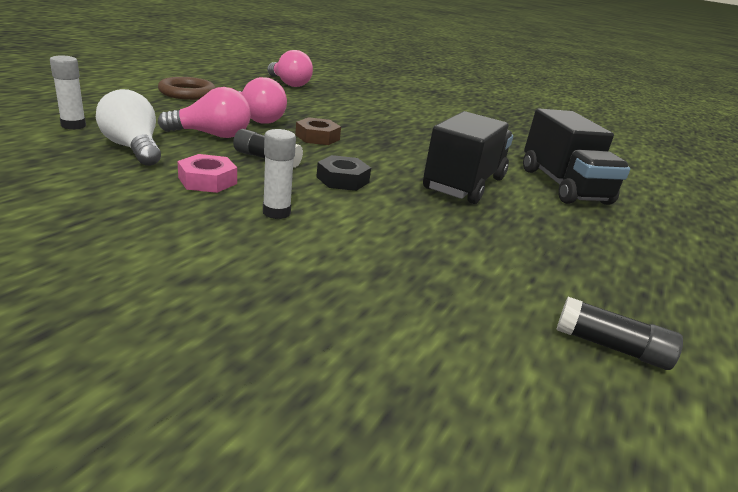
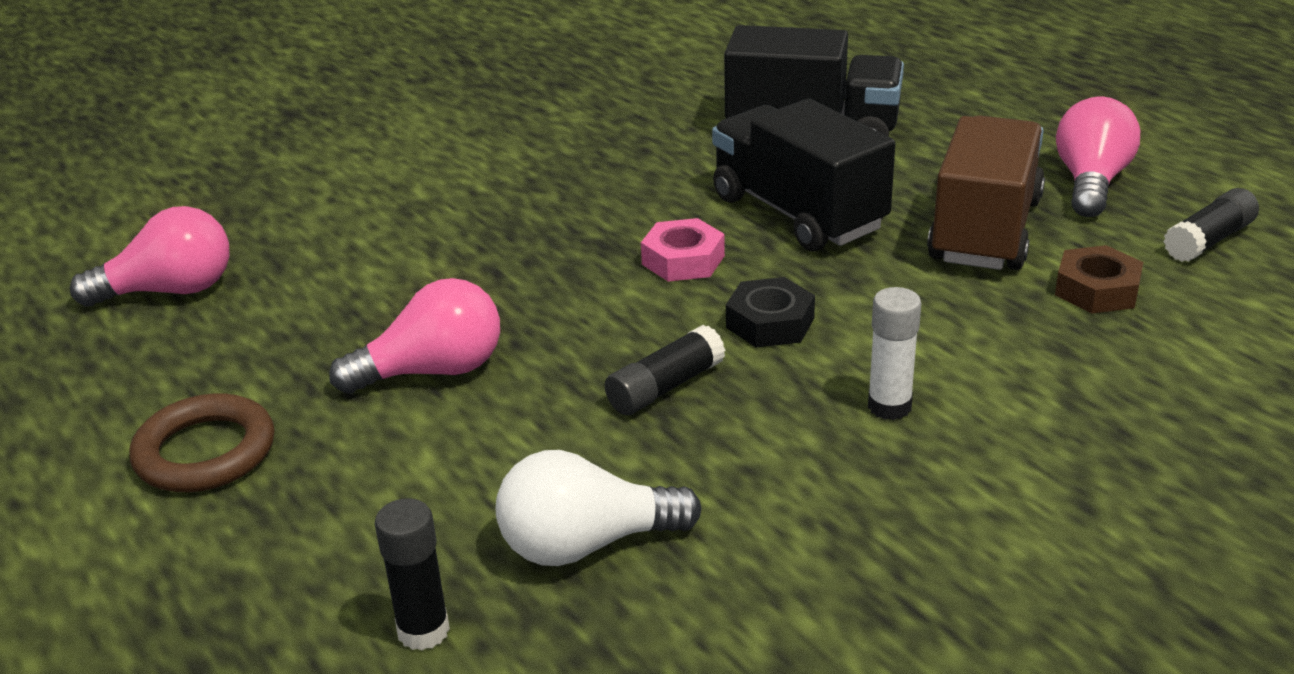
camera: 60 degrees left, 5 degrees up
(73, 125) = (423, 631): white glue stick -> black glue stick
(207, 180) = (760, 463): pink nut -> pink nut (683, 260)
(212, 135) = (525, 439): pink light bulb -> pink light bulb (1091, 182)
(317, 137) = (561, 313): brown nut -> brown nut (1097, 290)
(509, 241) = (985, 230): none -> brown truck

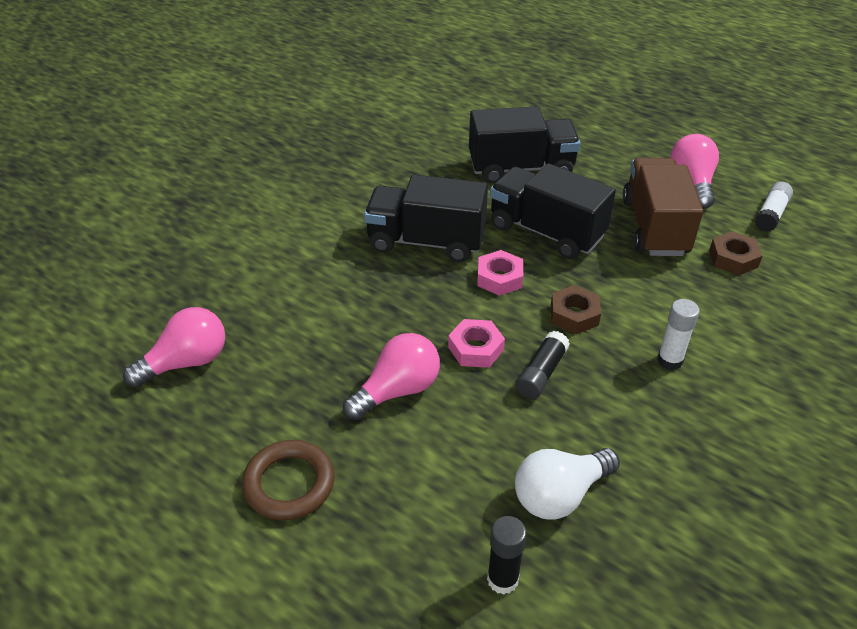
camera: 20 degrees left, 10 degrees up
(585, 340) = (476, 348): none -> pink nut
(602, 201) = (426, 241): none -> black truck
(770, 323) = (574, 315): black nut -> brown nut
(1209, 240) = (771, 214): black glue stick -> white glue stick

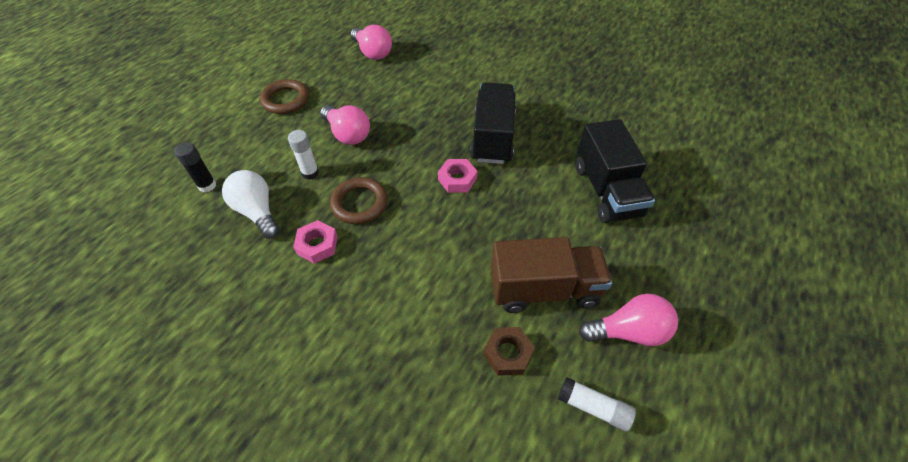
camera: 85 degrees right, 10 degrees up
(476, 348) = (383, 168): pink nut -> pink nut (317, 245)
(541, 373) = (359, 203): black glue stick -> brown ring
(546, 231) = (519, 208): black truck -> none
(574, 315) = (420, 223): brown nut -> none
(669, 360) = (370, 283): white glue stick -> white glue stick (310, 173)

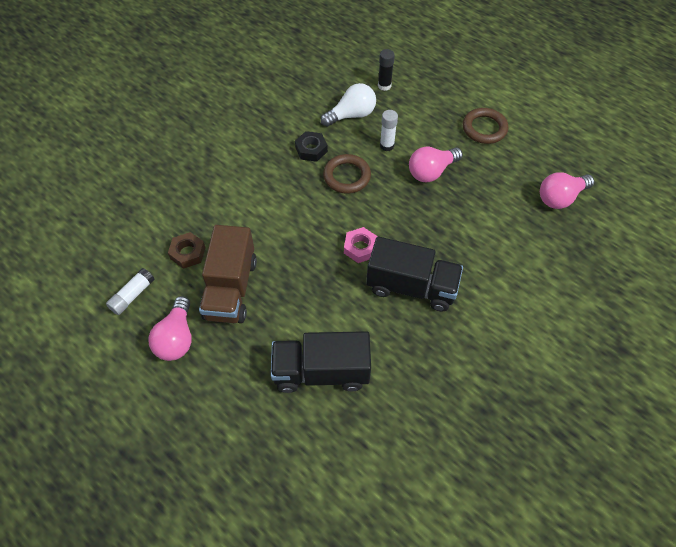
camera: 100 degrees right, 5 degrees up
(317, 245) = (311, 149): pink nut -> black nut

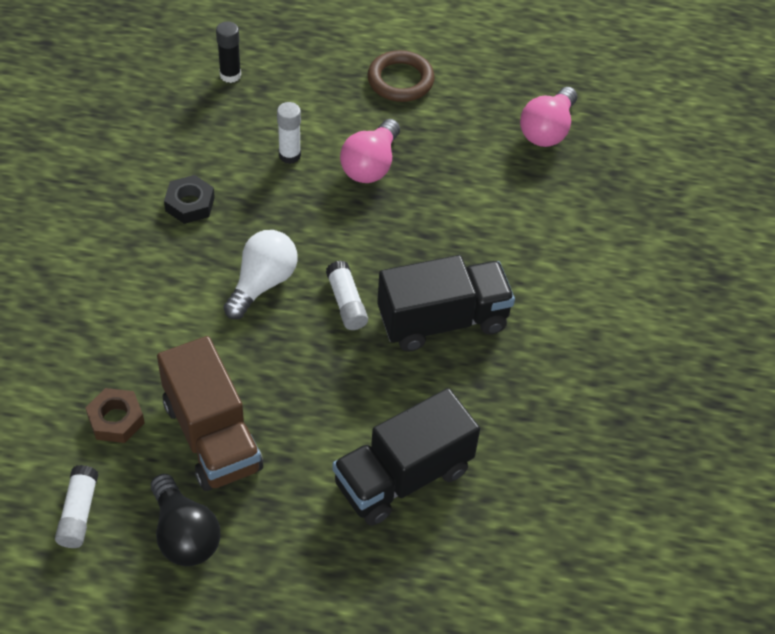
camera: 35 degrees left, 5 degrees down
(176, 338) = (184, 534): pink light bulb -> black light bulb
(347, 176) = (264, 219): brown ring -> none
(351, 115) = (213, 134): white light bulb -> white light bulb (262, 283)
(360, 248) = (346, 303): pink nut -> white glue stick

